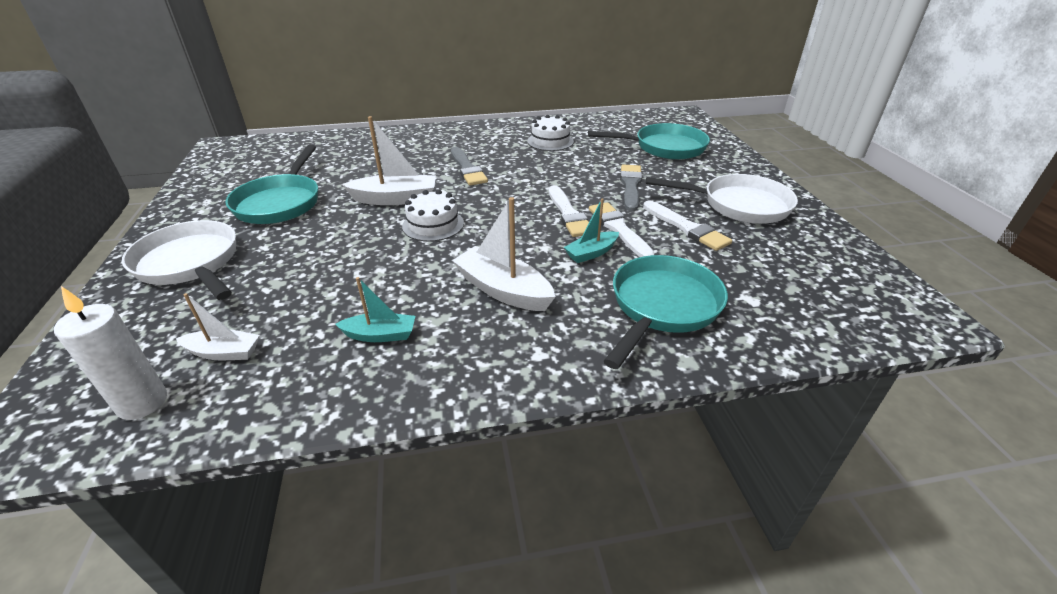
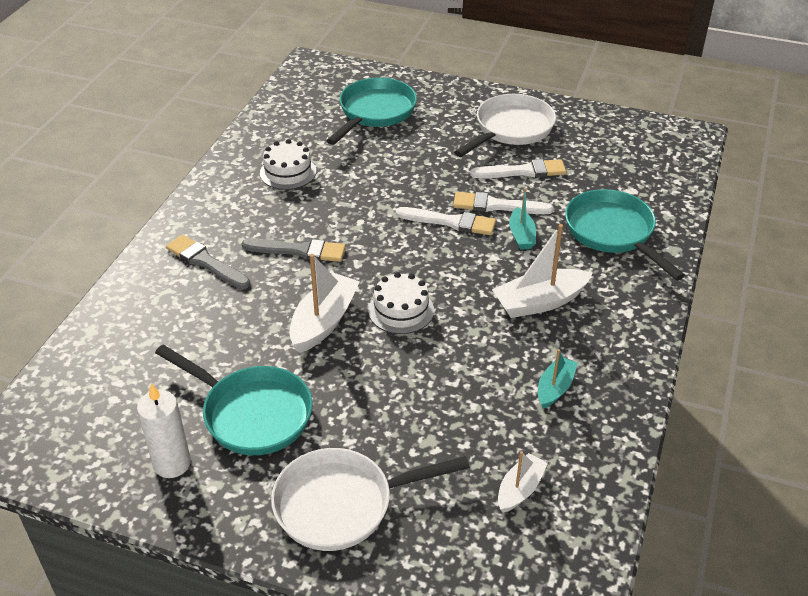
camera: 60 degrees left, 5 degrees up
(142, 402) = (558, 546): white candle -> white candle (172, 463)
(630, 186) = (430, 166): grey brush -> grey brush (205, 262)

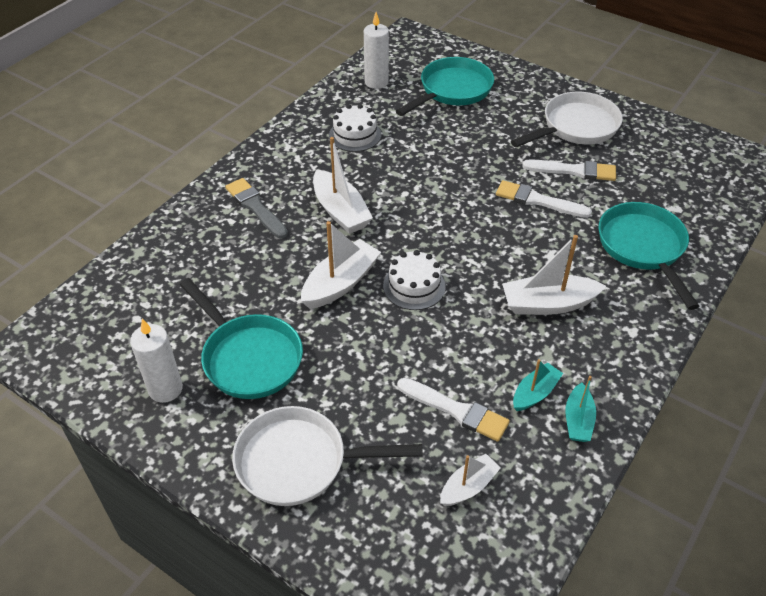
camera: 15 degrees right, 5 degrees up
(292, 116) = (376, 82): none -> white candle
(299, 251) = (340, 211): grey brush -> white boat
(450, 222) = (488, 209): white brush -> white brush (456, 410)
(521, 235) = (552, 234): turquoise boat -> turquoise boat (578, 420)

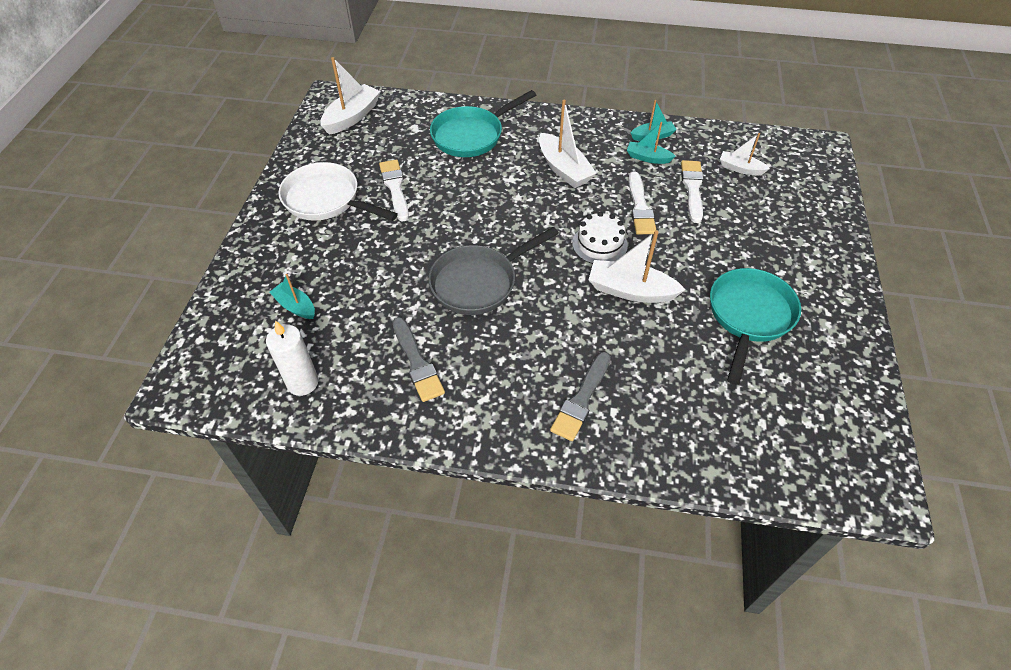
camera: 115 degrees left, 5 degrees up
(165, 389) = (822, 355): white candle -> none
(299, 462) = (799, 249): white pan -> none
(340, 211) = (543, 326): white boat -> white boat (352, 117)
(355, 135) = (417, 362): white cake -> grey brush
(416, 189) = (478, 282): none -> grey pan
(452, 90) = (295, 306): turquoise pan -> turquoise boat
(538, 200) = (448, 200): white brush -> white brush (640, 207)

